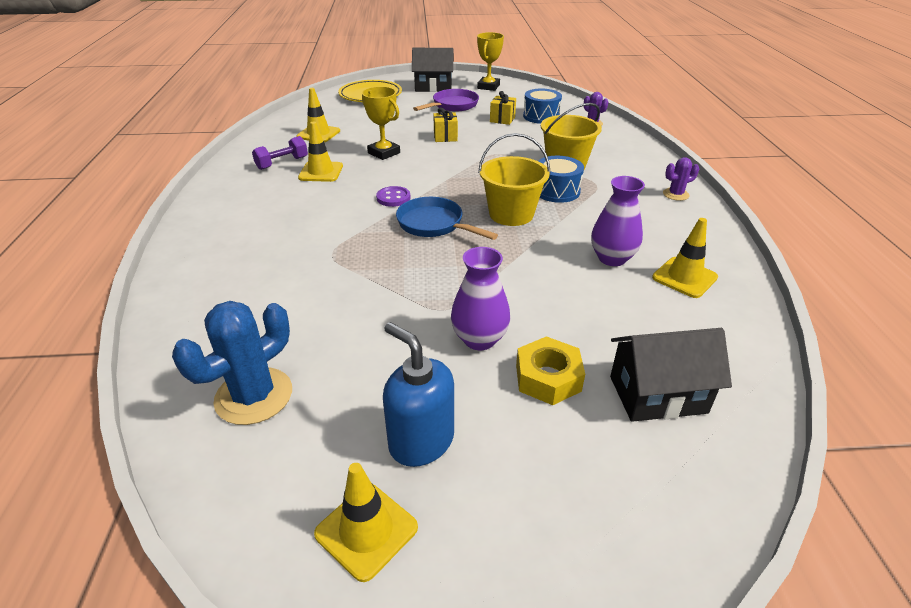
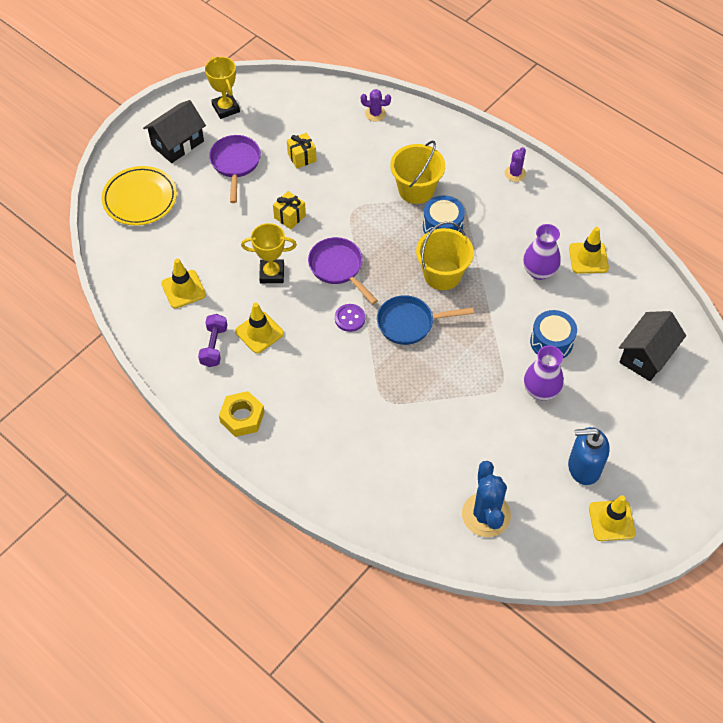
camera: 45 degrees left, 20 degrees up
(434, 172) = (338, 268): none -> purple pan
(541, 116) = (326, 130): blue drum -> blue drum (551, 342)
(548, 378) = (595, 387): yellow nut -> yellow nut (242, 417)

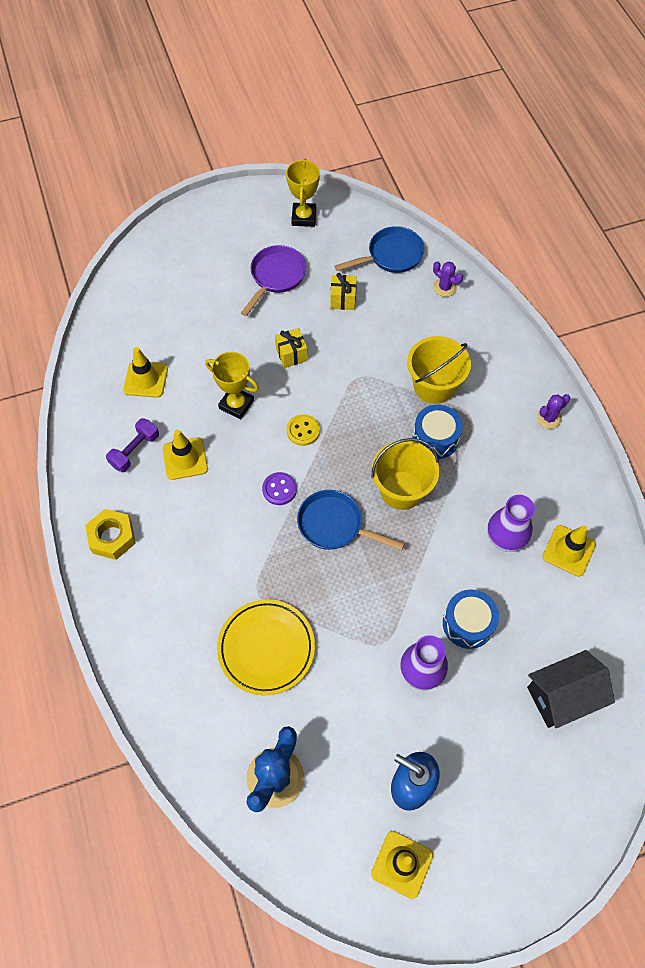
camera: 30 degrees right, 5 degrees up
(140, 199) = (167, 271): yellow plate -> yellow plate (266, 648)
(177, 143) = (236, 232): black house -> none
(317, 108) = (391, 256): none -> blue pan
(338, 268) = (303, 431): purple pan -> yellow button

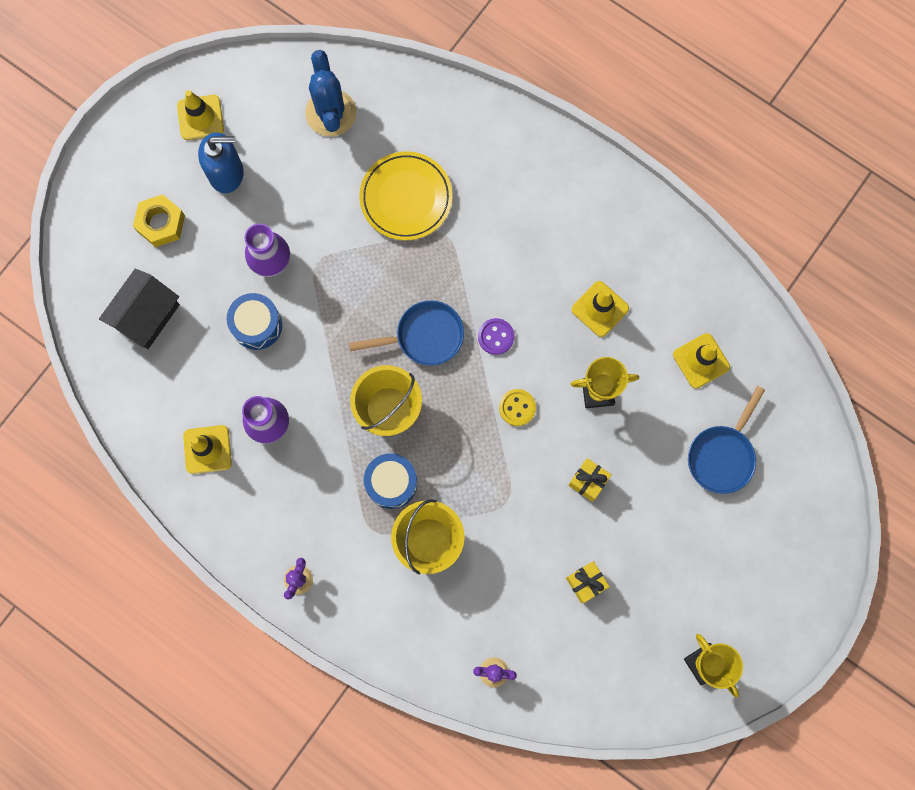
camera: 145 degrees right, 15 degrees up
(112, 537) = (601, 200): yellow nut -> yellow nut (161, 223)
(135, 451) = (649, 286): purple dumbbell -> none
(276, 277) = (673, 563): purple pan -> none
(391, 256) = (576, 676): blue pan -> blue pan (722, 455)

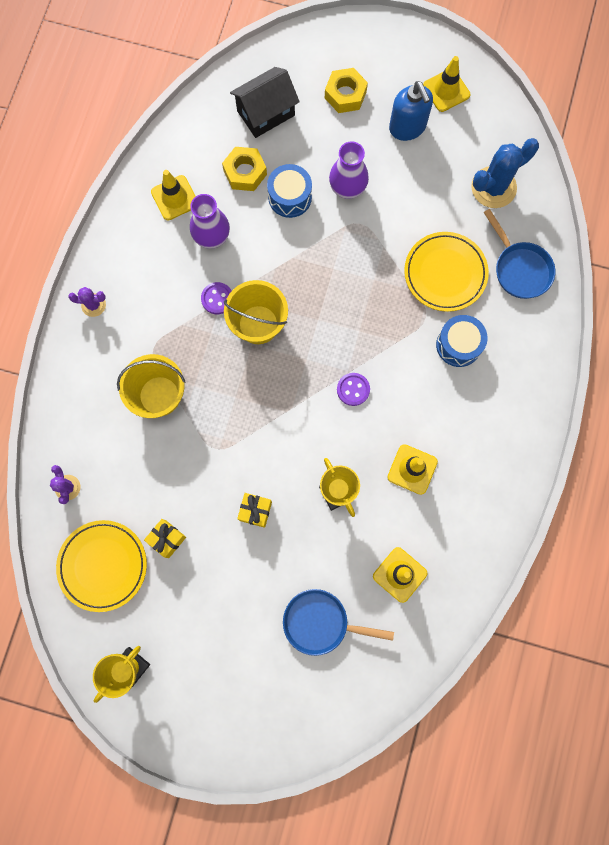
camera: 70 degrees right, 0 degrees up
(147, 316) = (266, 113): black house -> black house turned 45 degrees counterclockwise
(208, 363) = (245, 172): none -> yellow nut
(343, 442) = (217, 299): none -> purple button
(391, 483) = (197, 349): blue drum -> blue drum (458, 345)
(424, 336) = (331, 331): blue pan -> blue pan (519, 269)
(517, 408) = (298, 429): yellow button -> none
(590, 660) = (103, 565): none -> yellow plate

